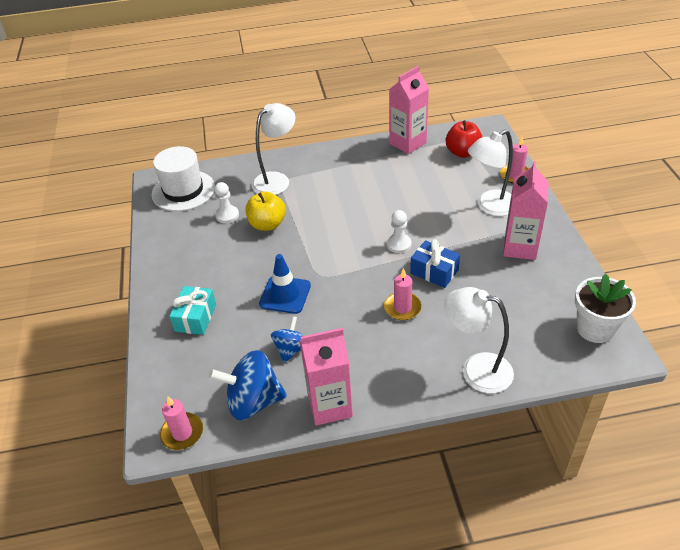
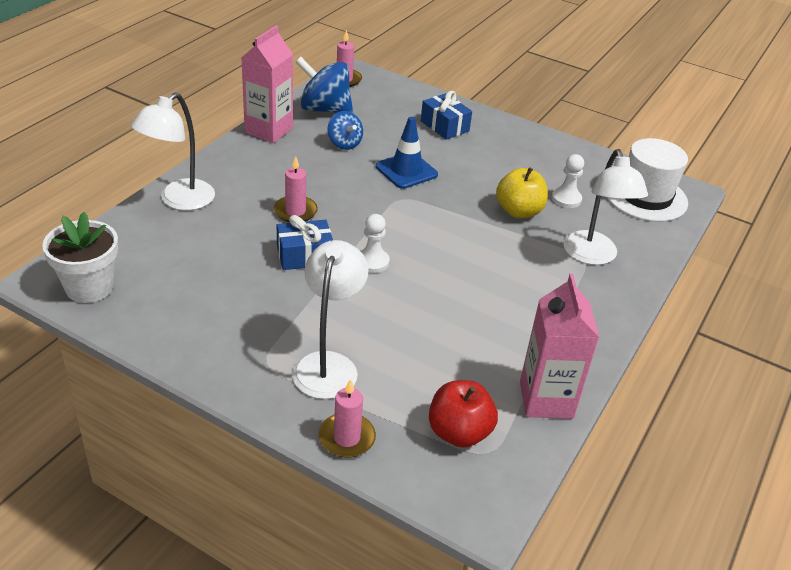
camera: 125 degrees right, 5 degrees down
(195, 317) = (444, 126): turquoise gift -> blue gift
(253, 401) = (324, 109): blue spinning top -> blue spinning top turned 105 degrees counterclockwise
(476, 369) = (179, 201): white lamp -> white lamp turned 150 degrees clockwise
(520, 247) = (241, 331): pink carton -> none

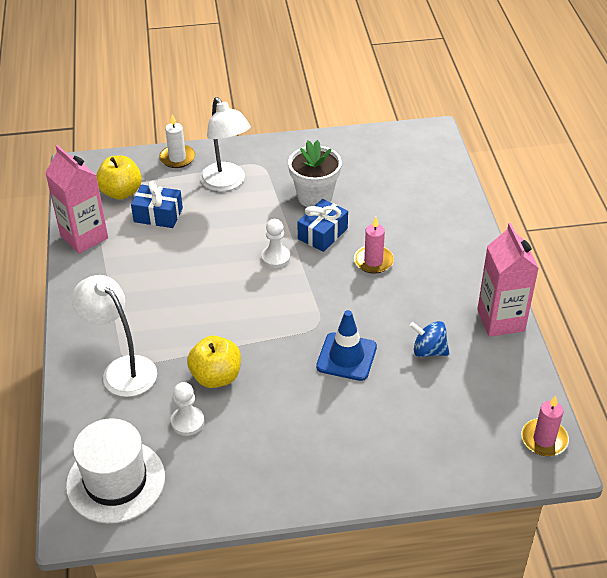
camera: 145 degrees right, 5 degrees up
(89, 287) = (406, 142): white flower pot -> white flower pot (315, 197)
(179, 201) = (453, 218): white lamp -> none
(324, 109) = (499, 380): blue spinning top -> none
(346, 438) = (177, 158): pink candle -> white candle
(444, 126) = (378, 442): blue gift -> blue gift (158, 215)
(459, 432) = (121, 192): red apple -> yellow apple

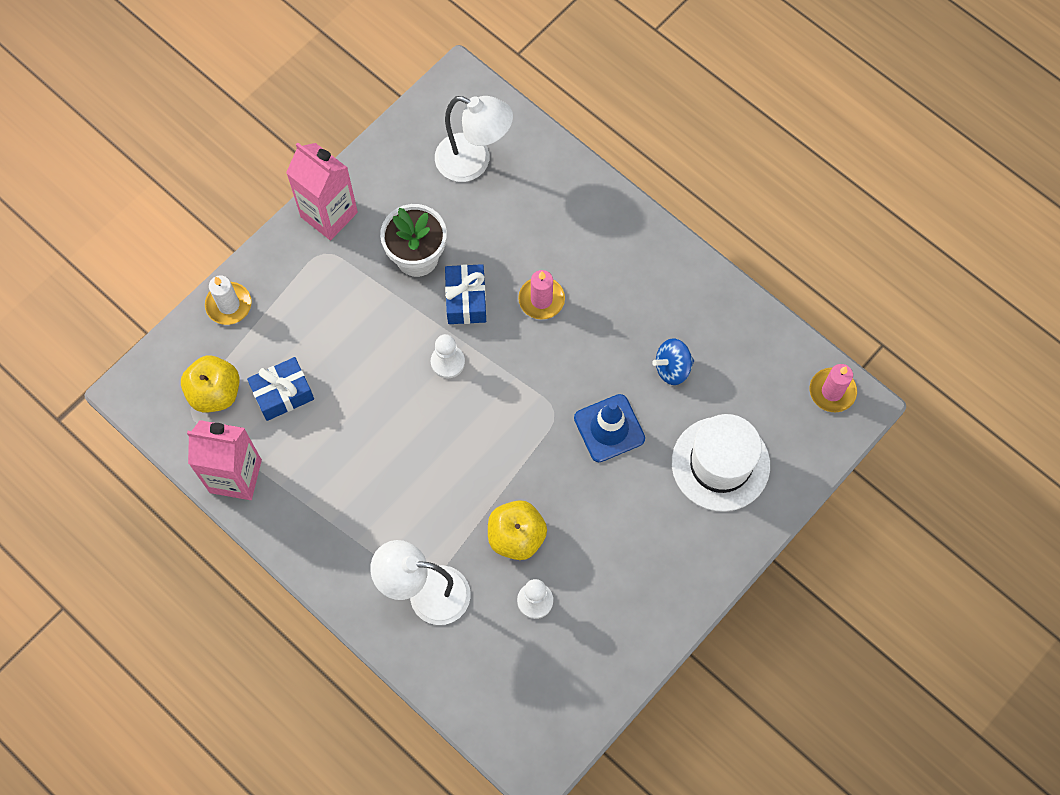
camera: 40 degrees left, 25 degrees up
(115, 481) = (530, 703): white hat -> white hat (720, 464)
(227, 183) = (312, 302): white lamp -> white lamp (473, 162)
(500, 320) = (706, 287): pink carton -> pink carton (329, 214)

